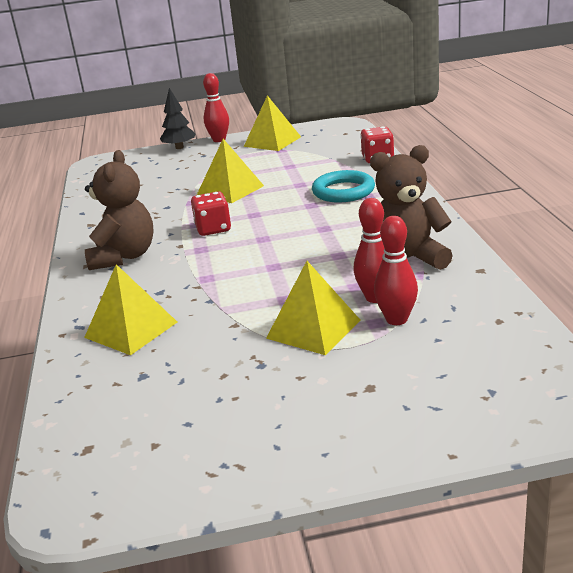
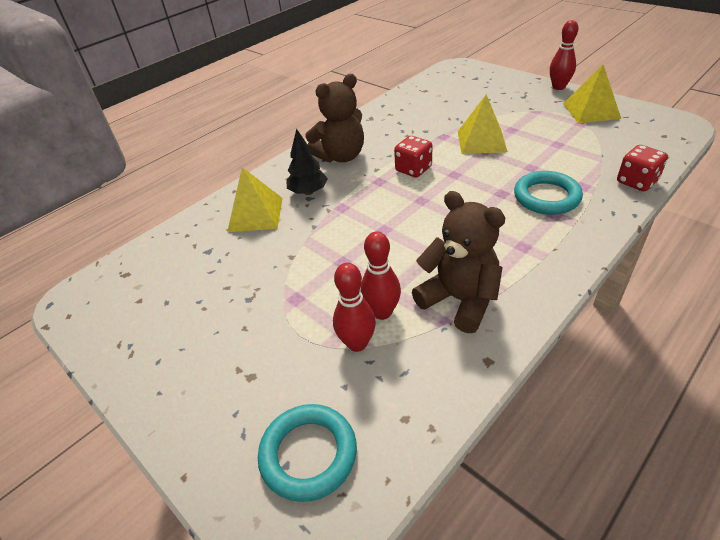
camera: 55 degrees right, 15 degrees up
(179, 147) = (522, 80): black tree -> black tree (308, 192)
(313, 329) = (311, 300): yellow pyramid -> none
(491, 375) = (308, 454): none -> turquoise ring

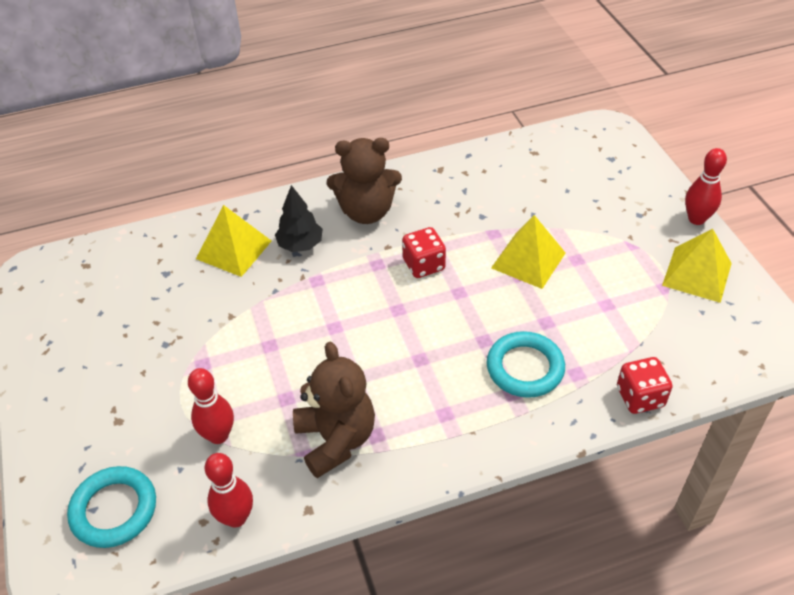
camera: 25 degrees right, 5 degrees up
(382, 312) = (261, 416): red bowling pin -> red bowling pin (236, 517)

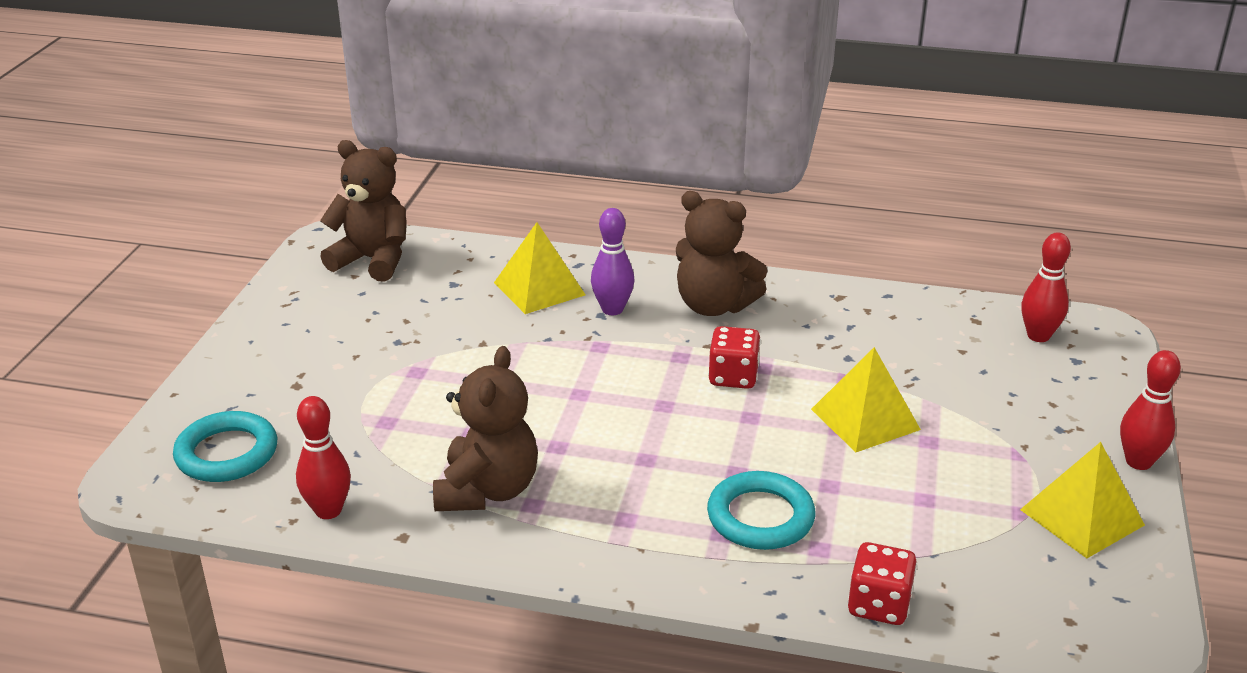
camera: 30 degrees right, 15 degrees down
(84, 279) = (373, 260): none -> brown teddy bear
(218, 435) = (376, 436): red bowling pin -> red bowling pin (1038, 336)
(300, 245) = (612, 309): black tree -> purple bowling pin

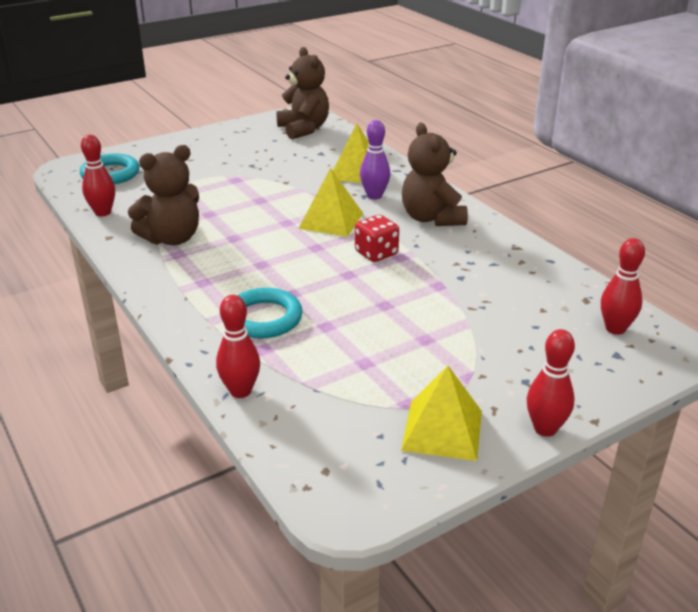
camera: 45 degrees right, 0 degrees up
(865, 419) = (409, 309): yellow pyramid -> yellow pyramid (331, 220)
(879, 605) = (240, 391): red dice -> red bowling pin

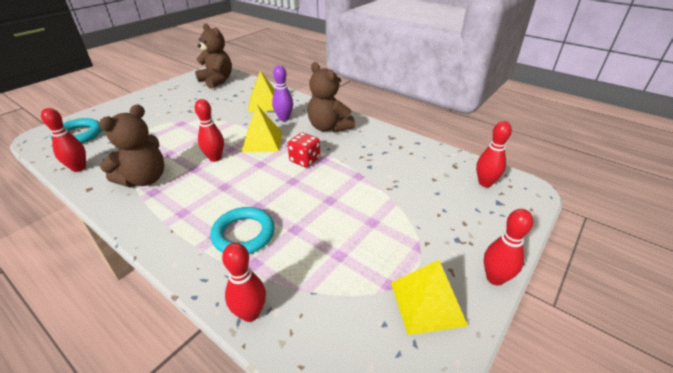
camera: 20 degrees left, 5 degrees up
(263, 230) = (215, 158): none -> red bowling pin

